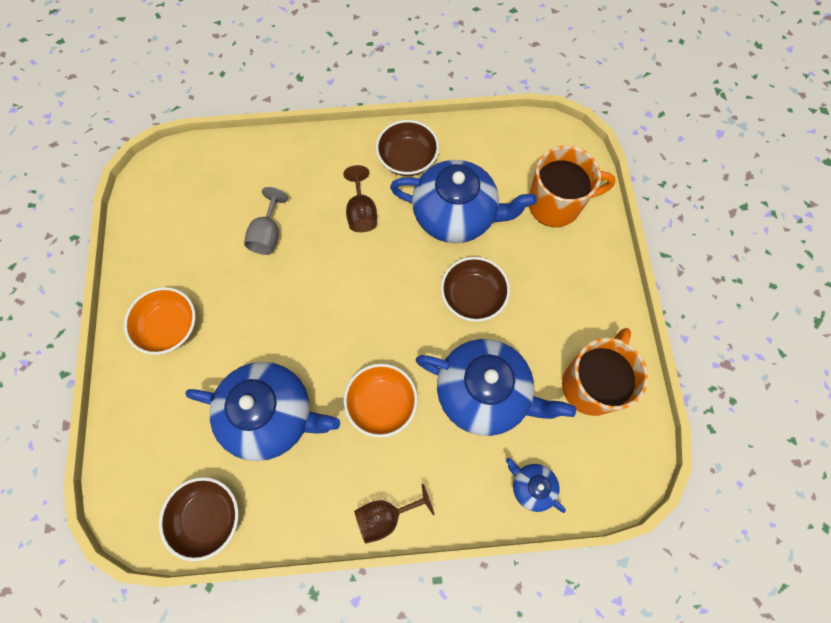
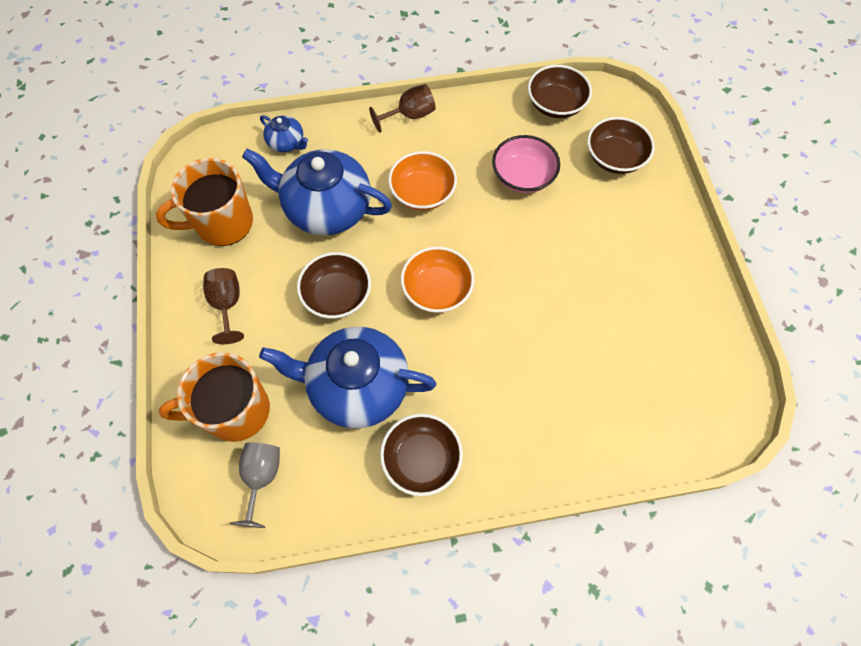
camera: 175 degrees right, 5 degrees down
(164, 431) = (614, 158): none -> brown bowl
(169, 327) = (644, 242): orange bowl -> orange bowl (437, 290)
(268, 234) = (572, 345): grey goblet -> grey goblet (261, 477)
(271, 415) = (523, 176): blue teapot -> pink bowl
(361, 213) = (469, 380): brown goblet -> brown goblet (227, 304)
(591, 384) = (222, 223): orange mug -> orange mug turned 45 degrees clockwise

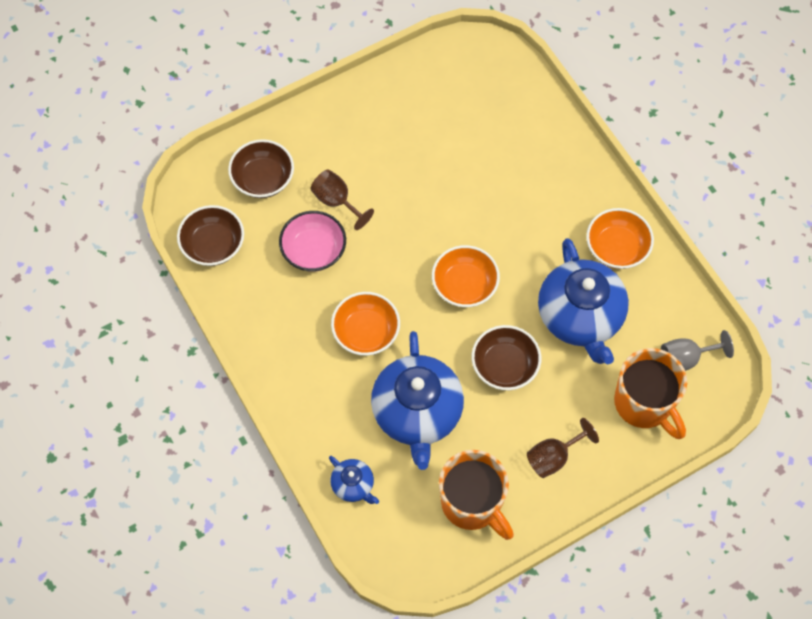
camera: 110 degrees left, 0 degrees up
(287, 143) = (353, 485): blue teapot -> blue teapot turned 120 degrees clockwise
(410, 115) = (274, 377): brown goblet -> brown goblet (336, 201)
(421, 459) = (616, 248): brown bowl -> orange bowl

